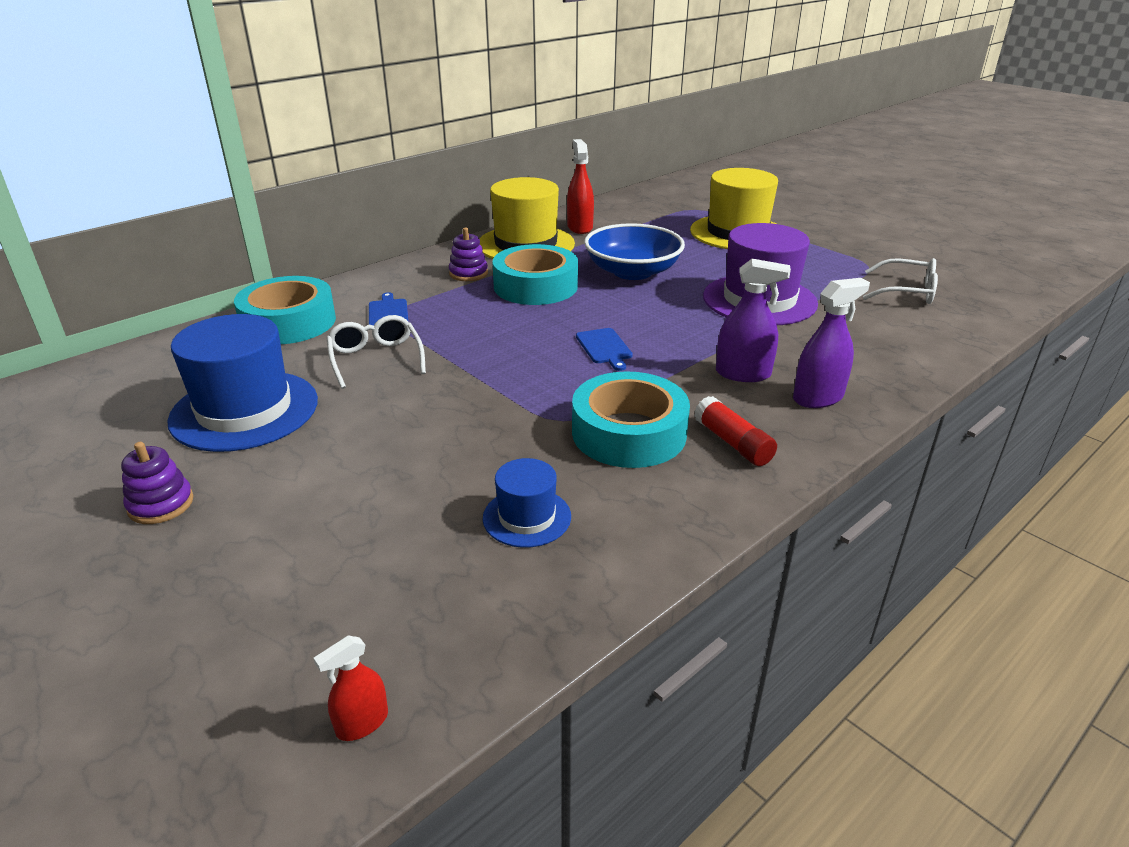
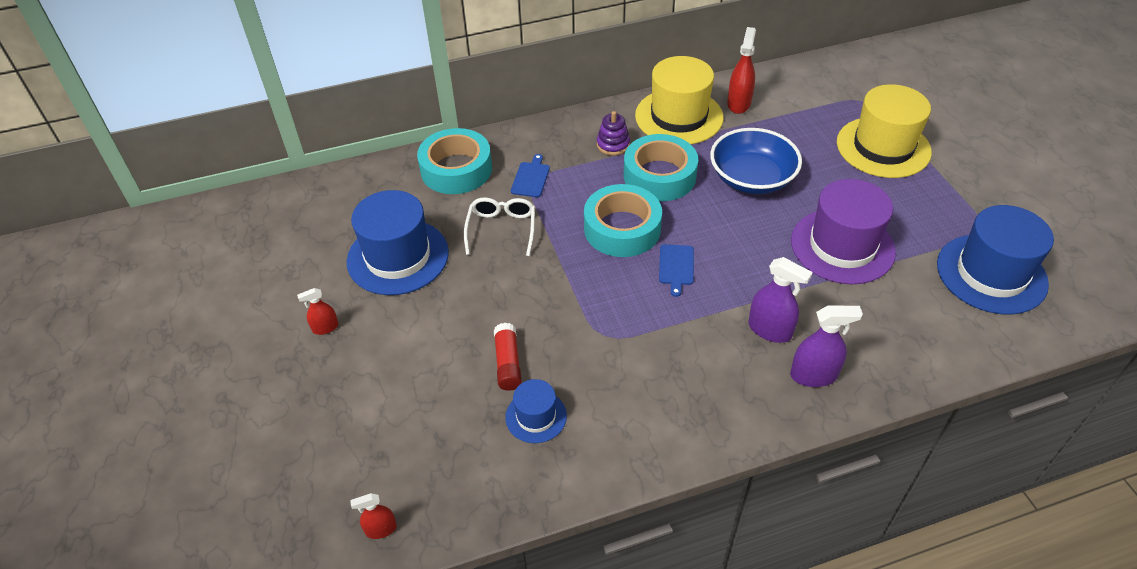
camera: 25 degrees right, 15 degrees up
(161, 504) = (325, 328): purple stacking toy -> red spray bottle
(629, 433) = (644, 363): turquoise tape -> turquoise tape (622, 228)
(732, 443) = (715, 399): red glue stick -> red glue stick (508, 363)
(906, 292) = (991, 274): white glasses -> blue hat

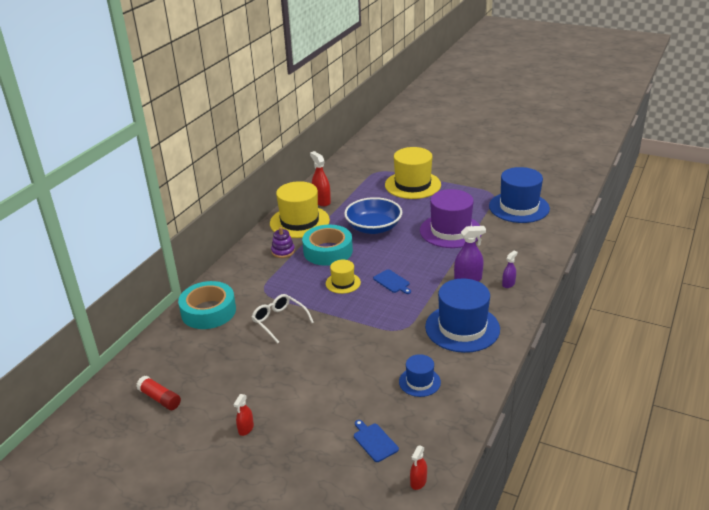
camera: 45 degrees left, 15 degrees down
(398, 257) = (237, 370): blue hat -> blue hat (462, 328)
(508, 363) = (372, 372): red glue stick -> red glue stick (160, 399)
(531, 178) = (260, 290): blue cutting board -> blue cutting board (374, 441)
(622, 228) = (343, 283): turquoise tape -> yellow hat
(813, 375) = (508, 284): purple spray bottle -> purple spray bottle, size x0.59

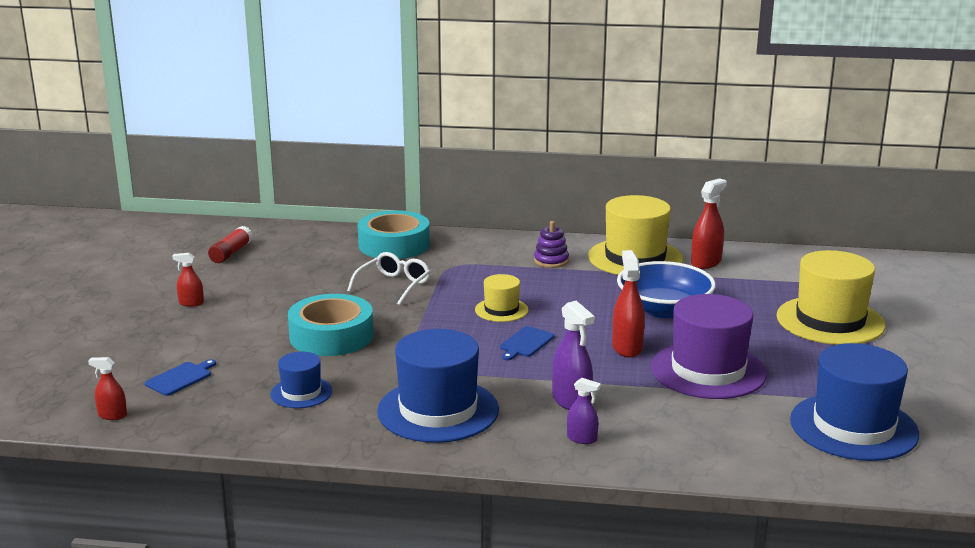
camera: 70 degrees right, 10 degrees down
(328, 251) = (574, 288): turquoise tape -> turquoise tape (331, 336)
(414, 249) = (627, 348): none -> red spray bottle

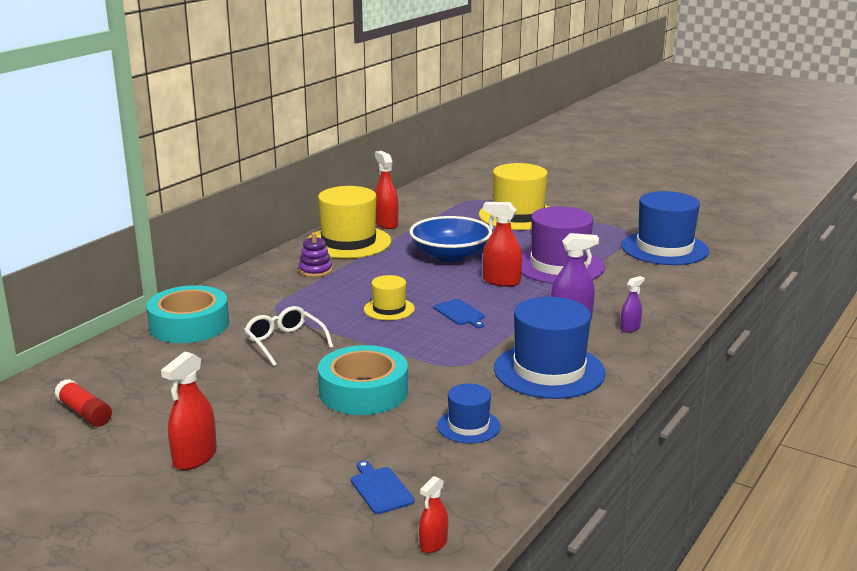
camera: 65 degrees left, 0 degrees up
(191, 303) = (195, 457): red spray bottle -> red spray bottle, size x1.70

